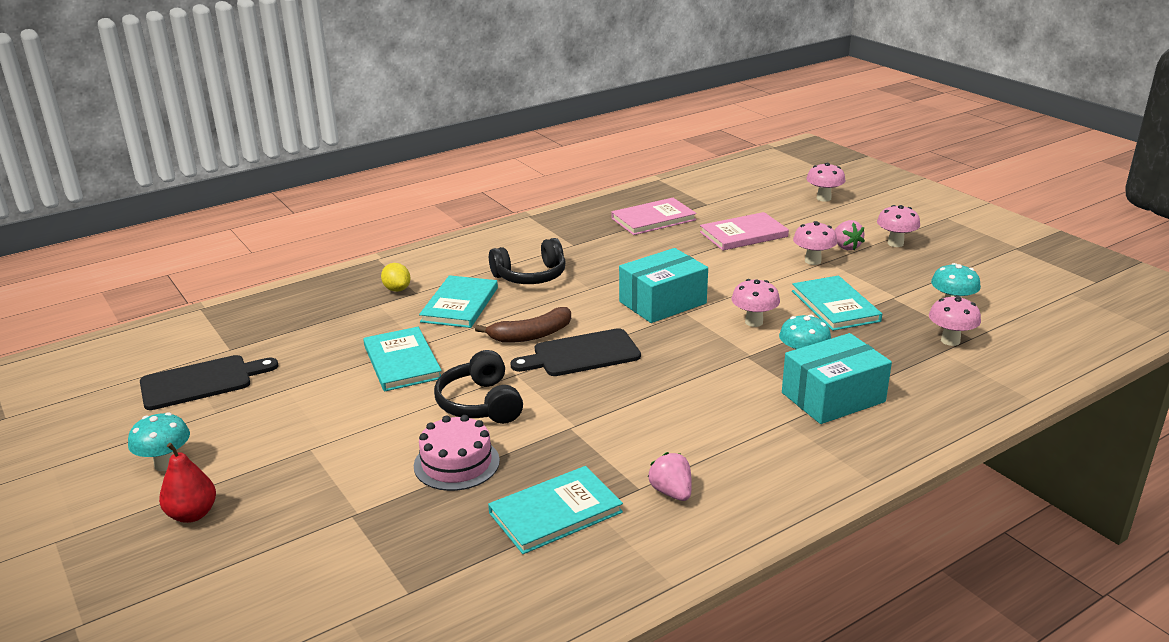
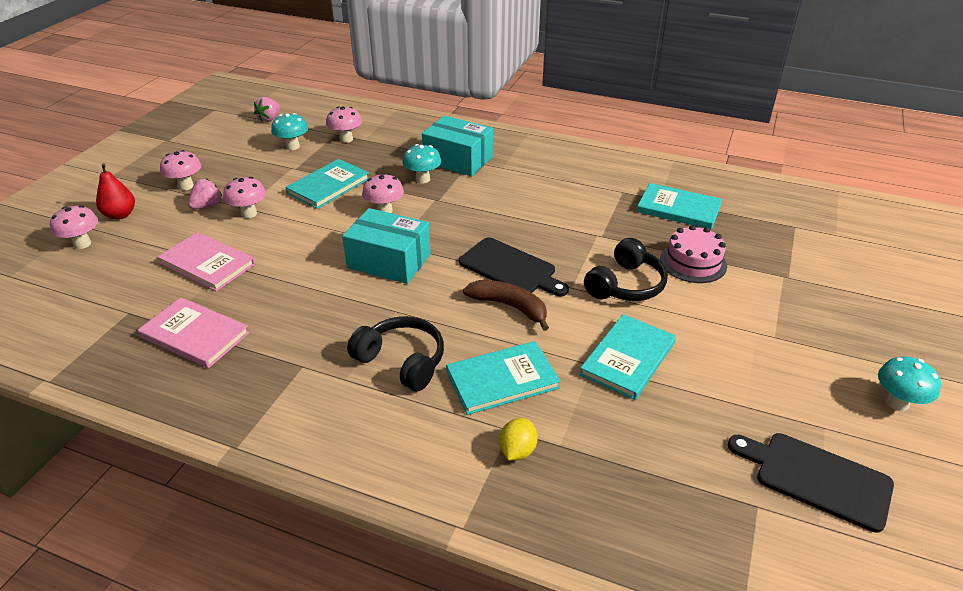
camera: 125 degrees left, 10 degrees up
(192, 514) = (895, 346): red pear -> red pear (120, 215)
(671, 492) = (612, 181): pink strawberry -> pink strawberry (269, 119)

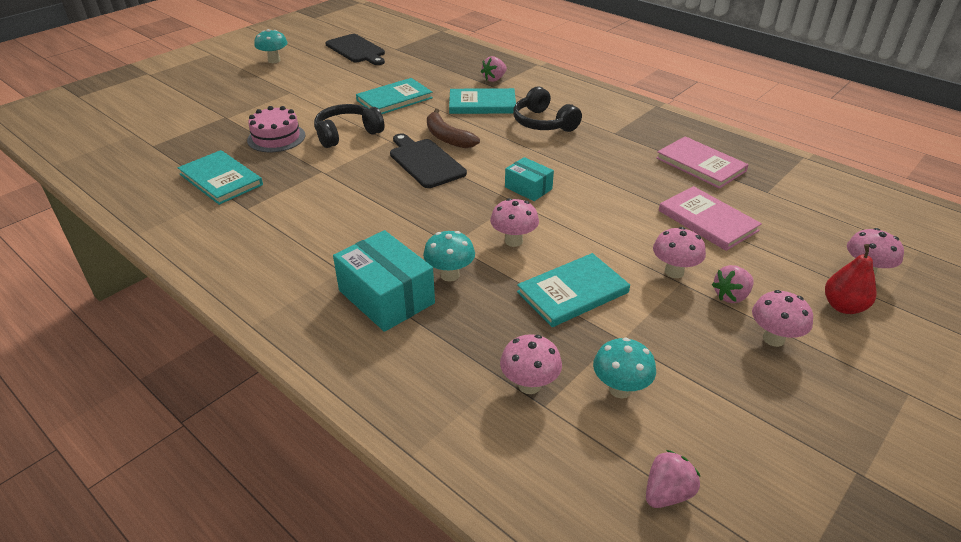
camera: 160 degrees left, 0 degrees up
(389, 261) = (528, 188): turquoise box -> turquoise box, size x0.58
(517, 451) = (494, 79): yellow lemon -> pink strawberry

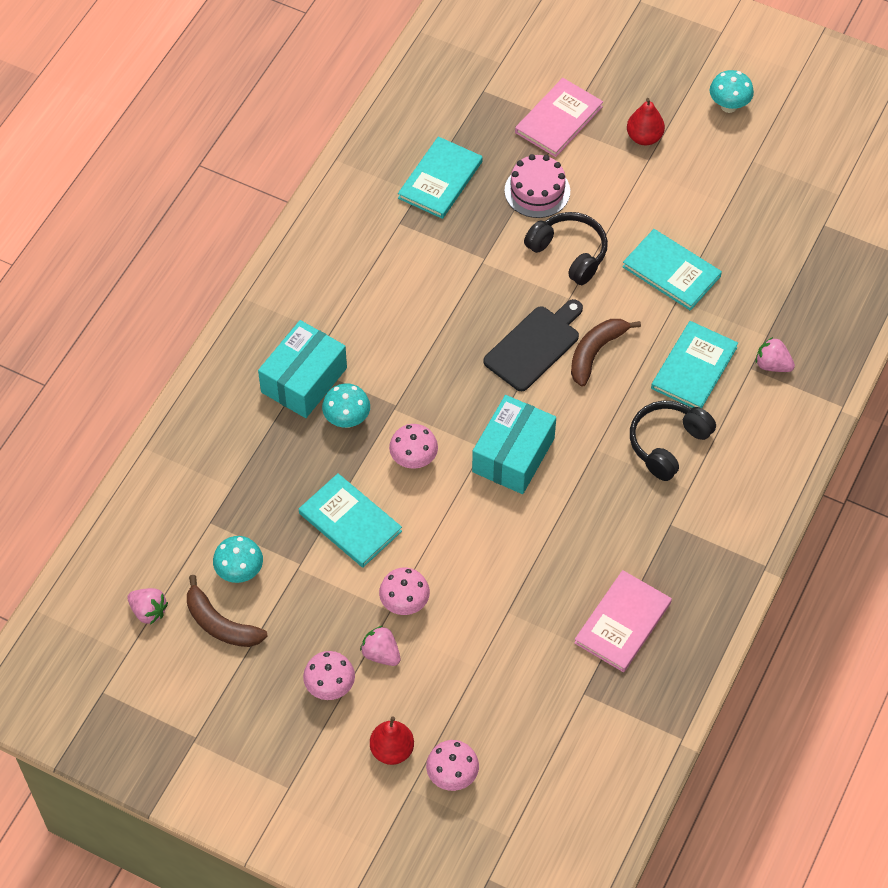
camera: 75 degrees right, 20 degrees up
(269, 91) = (644, 137): none -> red pear
(356, 50) = (800, 182): black cutting board -> none
(482, 104) = (694, 368): turquoise book -> turquoise book turned 45 degrees clockwise
(528, 188) = (513, 455): turquoise box -> turquoise box, size x1.72
(529, 385) = (228, 508): pink mushroom -> none
(690, 419) = (220, 624): none -> brown banana
(707, 220) = (503, 632): pink book -> pink book (558, 119)

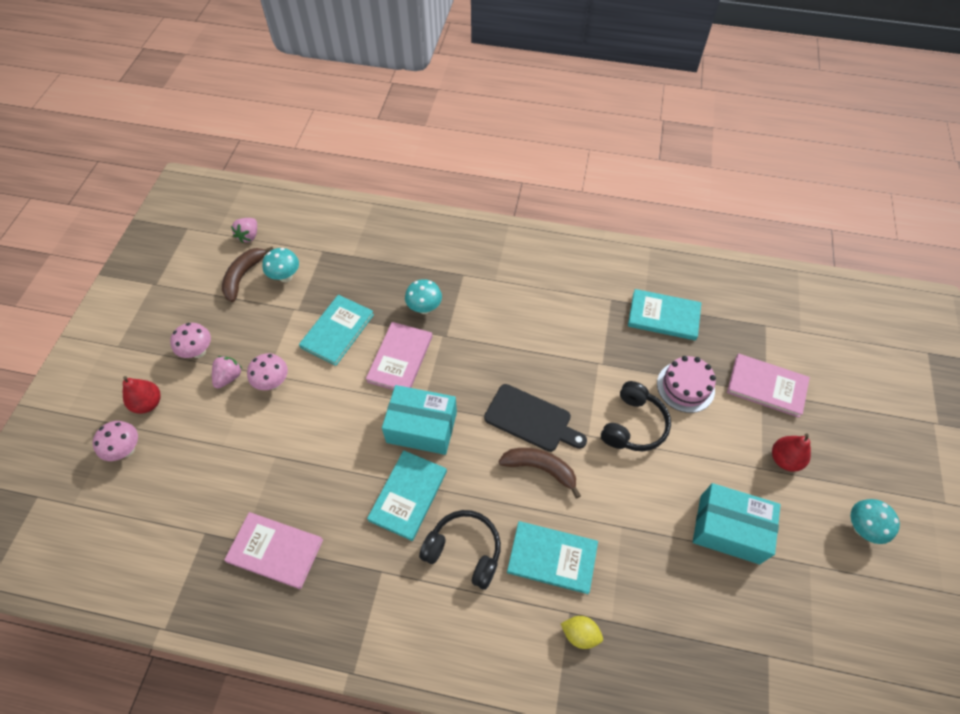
camera: 75 degrees right, 0 degrees up
(304, 380) = (451, 274): turquoise box -> turquoise box (729, 529)
(413, 460) = (400, 359): pink mushroom -> pink book
(671, 271) = (649, 515): turquoise book -> turquoise book (408, 495)
(772, 365) = (580, 634): pink strawberry -> yellow lemon

